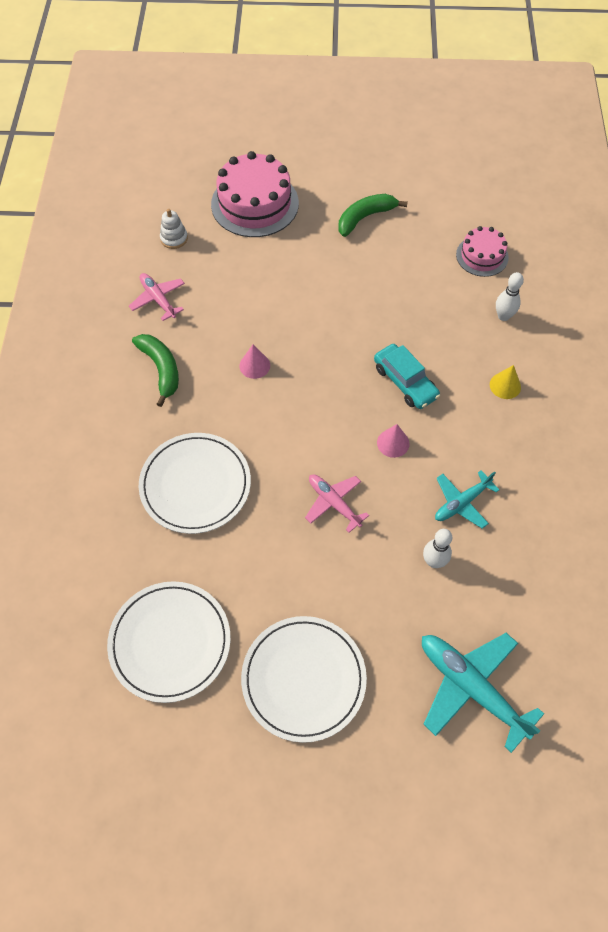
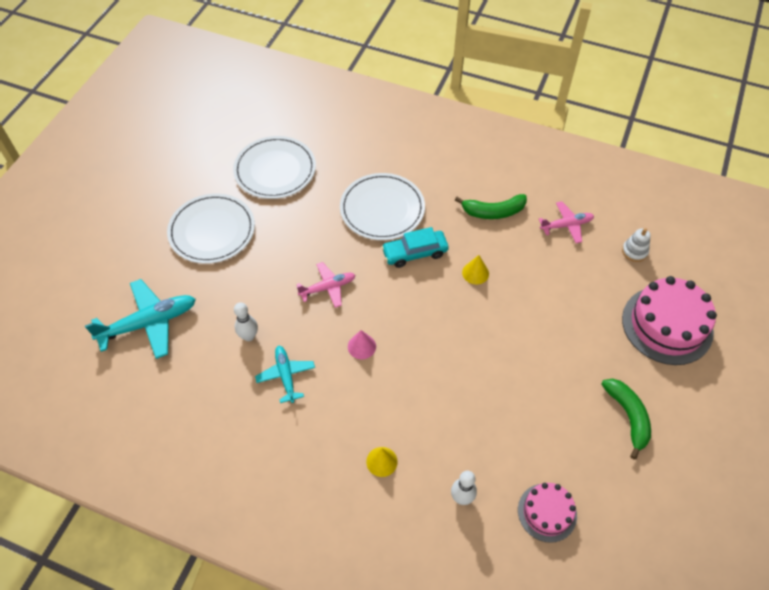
camera: 110 degrees right, 5 degrees down
(254, 365) = (475, 273): pink cone -> yellow cone
(405, 382) = (417, 378): turquoise car -> turquoise car (415, 253)

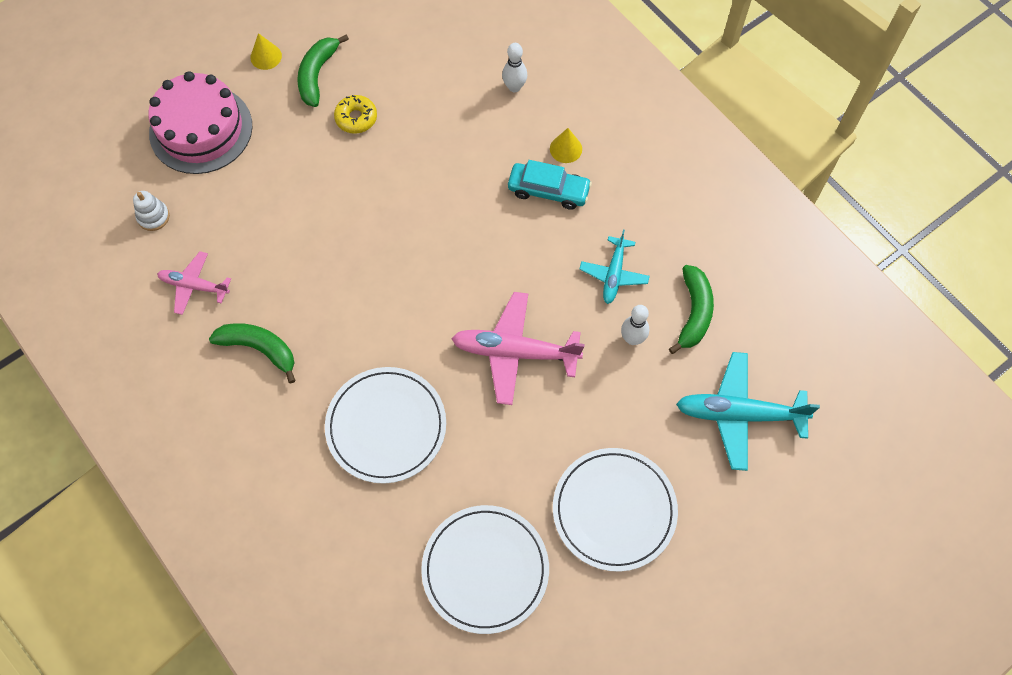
camera: 150 degrees left, 10 degrees up
(210, 377) = (694, 313): none -> green banana
(328, 287) = (515, 352): pink plane -> pink plane, size x1.67
(361, 346) = (518, 265): pink cone -> none
(415, 253) = (389, 343): turquoise car -> turquoise car (548, 190)
(475, 273) = (341, 283): yellow cone -> yellow cone (266, 56)
(547, 512) = (451, 43): pink cake -> none
(566, 396) = (356, 118): none -> yellow donut

